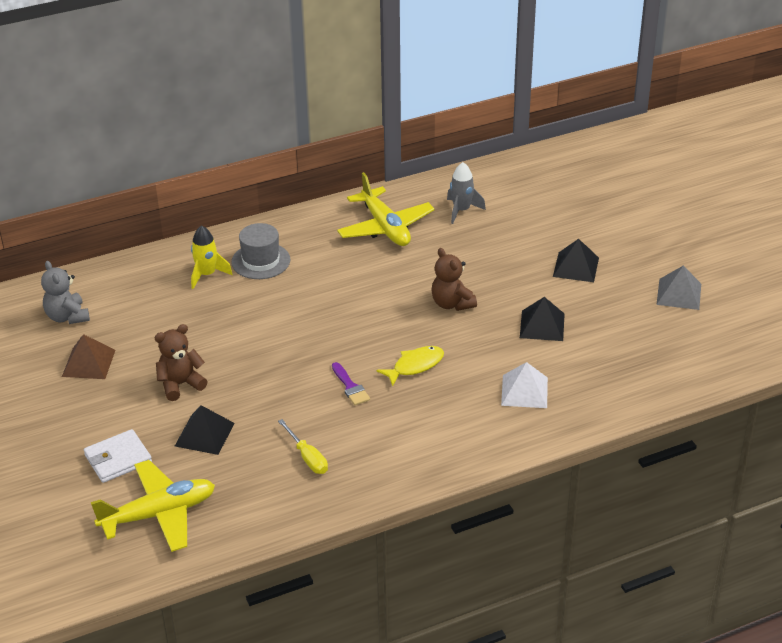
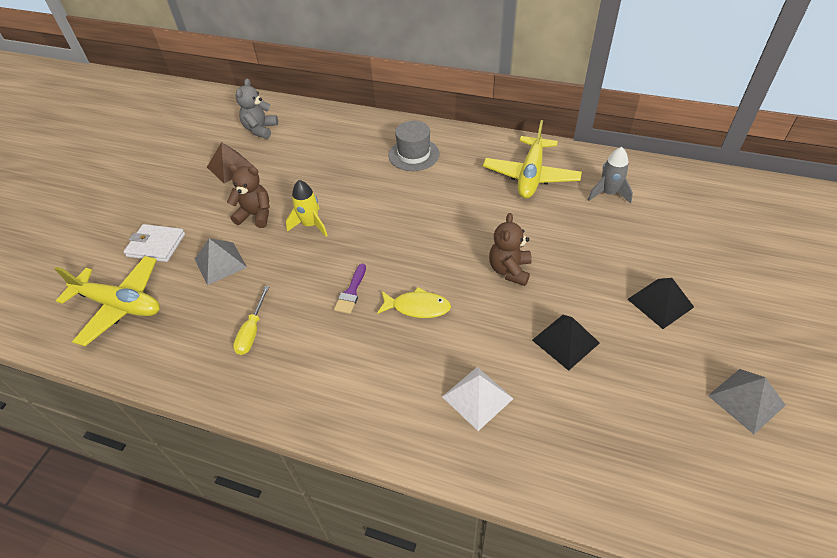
camera: 45 degrees right, 10 degrees up
(204, 434) = (220, 263): black pyramid -> grey pyramid
(207, 274) = (369, 146): yellow rocket -> yellow rocket (310, 225)

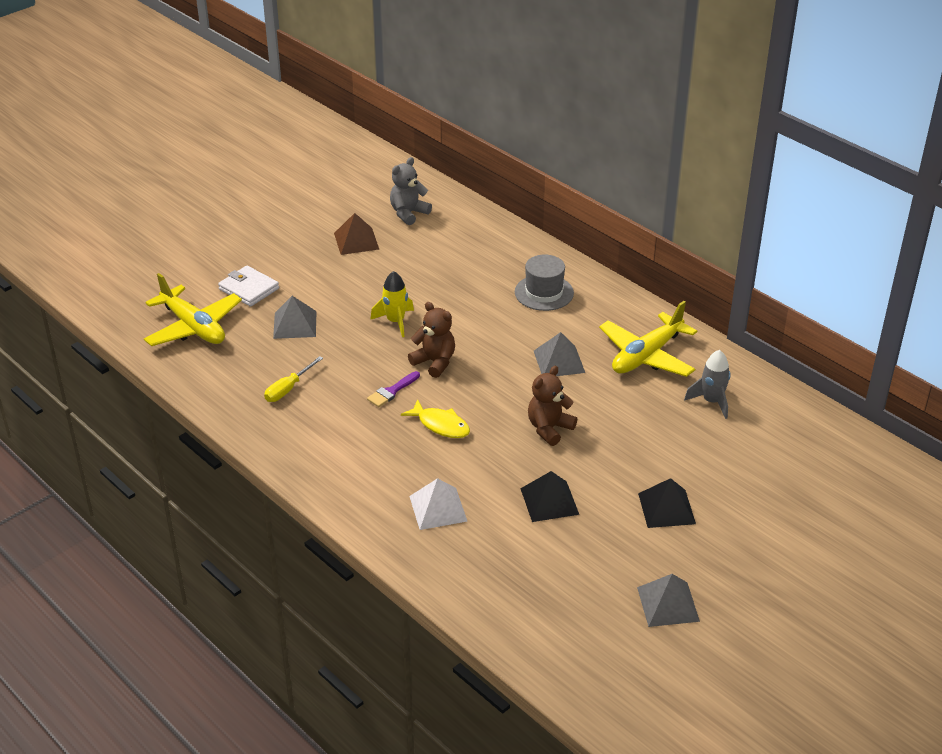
camera: 25 degrees right, 10 degrees down
(255, 215) = (351, 295): brown teddy bear -> brown teddy bear (434, 362)
(469, 206) = (559, 361): none -> grey pyramid

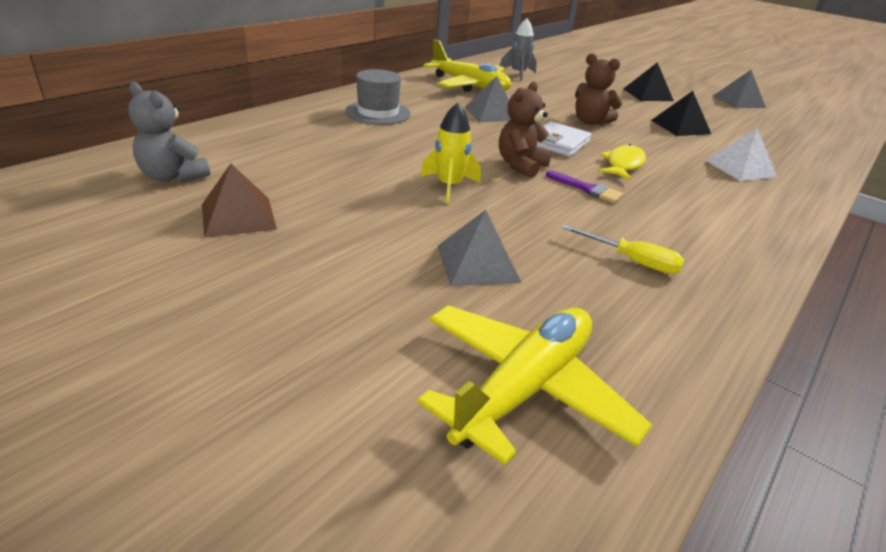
camera: 100 degrees left, 5 degrees down
(249, 289) = (379, 322): white wallet -> white wallet (558, 143)

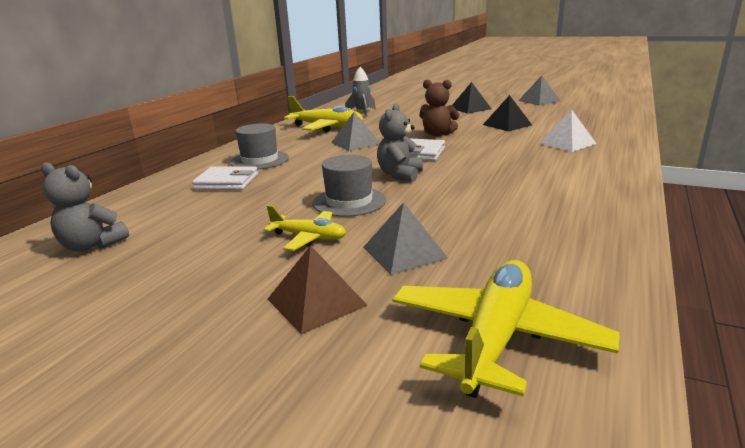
camera: 10 degrees left, 10 degrees down
(238, 216) = (171, 264): brown pyramid -> brown pyramid (316, 302)
(332, 132) = (227, 182): none -> white wallet
(386, 220) = (308, 237): none -> yellow plane
(449, 186) = (349, 201): yellow rocket -> grey hat
(521, 165) = (400, 175): brown teddy bear -> grey teddy bear
(587, 189) = (462, 180): purple brush -> none
(623, 164) = (479, 158): yellow fish -> none
(632, 261) = (526, 223): yellow screwdriver -> none

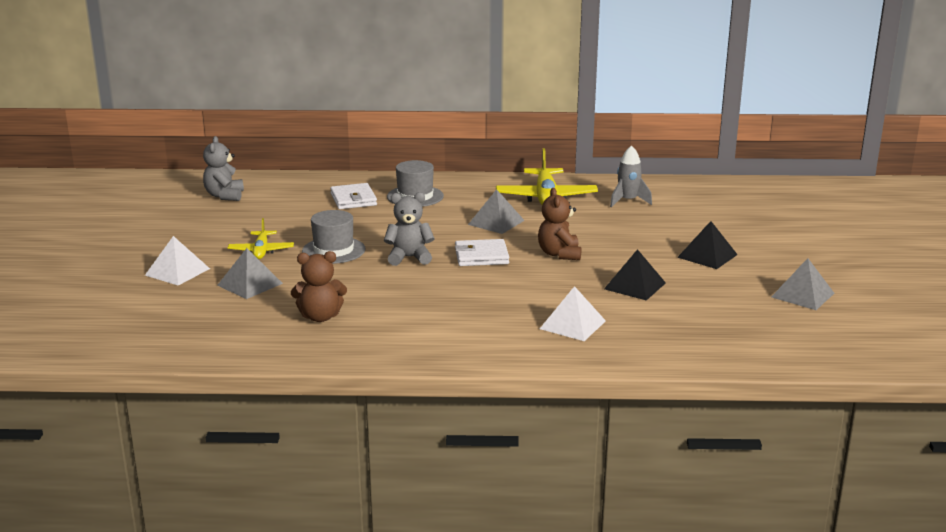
camera: 65 degrees right, 0 degrees up
(316, 302) = (177, 271): brown pyramid -> white pyramid
(495, 338) = (154, 322): yellow plane -> none
(520, 222) = (320, 317): none -> brown teddy bear

